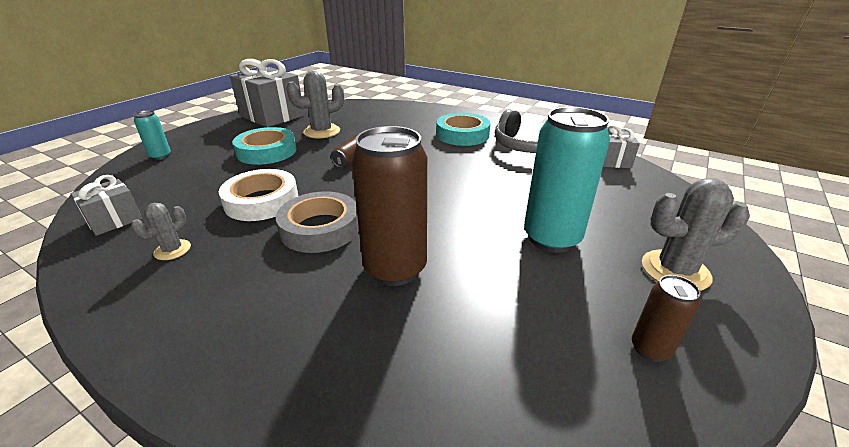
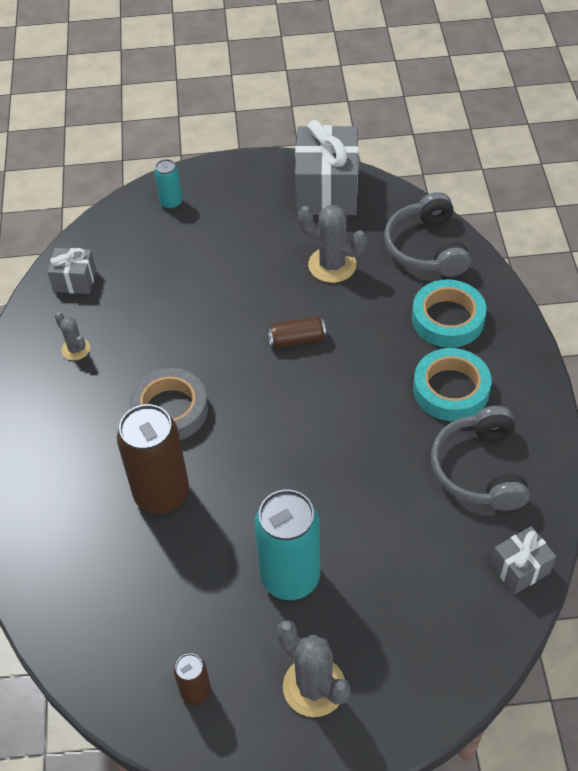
camera: 55 degrees right, 20 degrees up
(172, 250) = (76, 349): grey cactus -> grey cactus turned 60 degrees clockwise
(262, 201) = (171, 340): white tape -> none
(266, 151) = (249, 264): turquoise tape -> turquoise tape (447, 319)
(361, 109) = (426, 248): none -> grey headphones

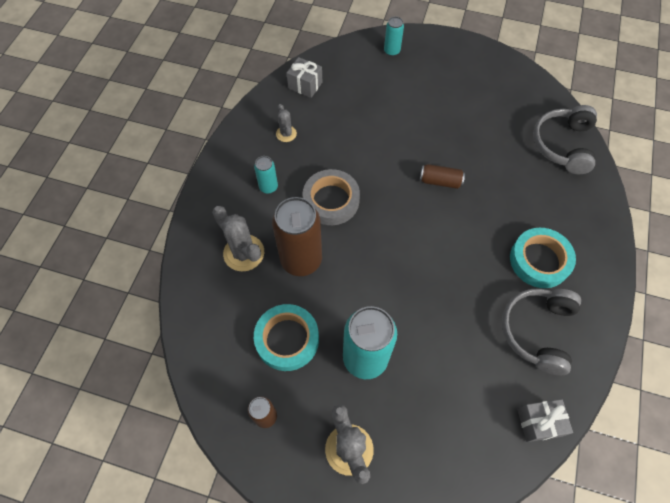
camera: 20 degrees right, 10 degrees up
(81, 422) = (268, 187): none -> turquoise can
(327, 191) = (505, 78): grey gift -> none
(332, 265) = (487, 134): grey cactus -> grey cactus (244, 253)
(447, 319) = (558, 205): turquoise tape -> turquoise tape (287, 339)

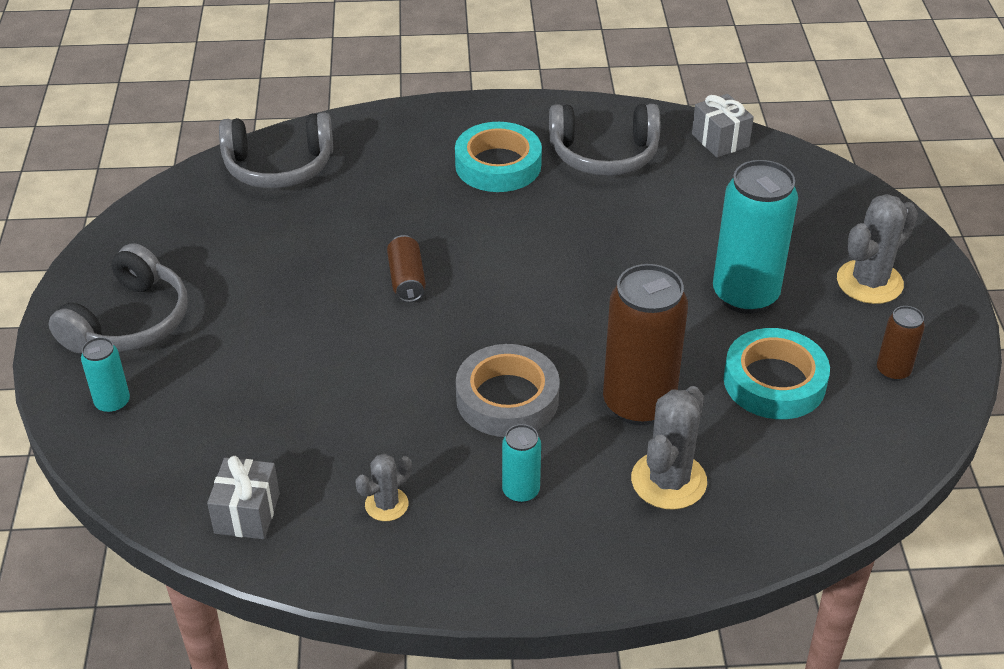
camera: 110 degrees left, 20 degrees down
(445, 64) = (130, 322): none -> grey headphones

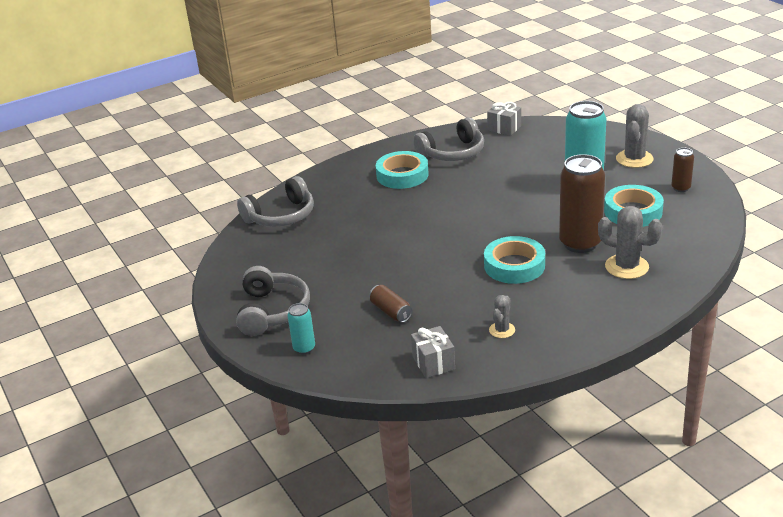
camera: 25 degrees left, 10 degrees down
(406, 280) = (408, 238): brown can -> brown can (391, 312)
(507, 398) = (514, 265): grey tape -> turquoise tape
(521, 491) = (562, 298): turquoise can -> none
(668, 481) = (626, 267): grey cactus -> grey cactus turned 60 degrees counterclockwise

